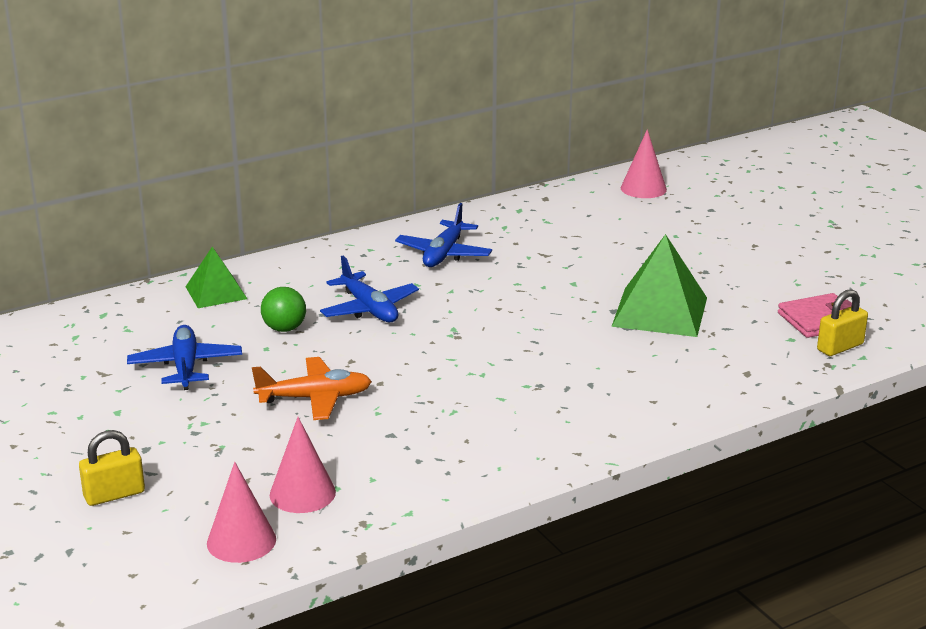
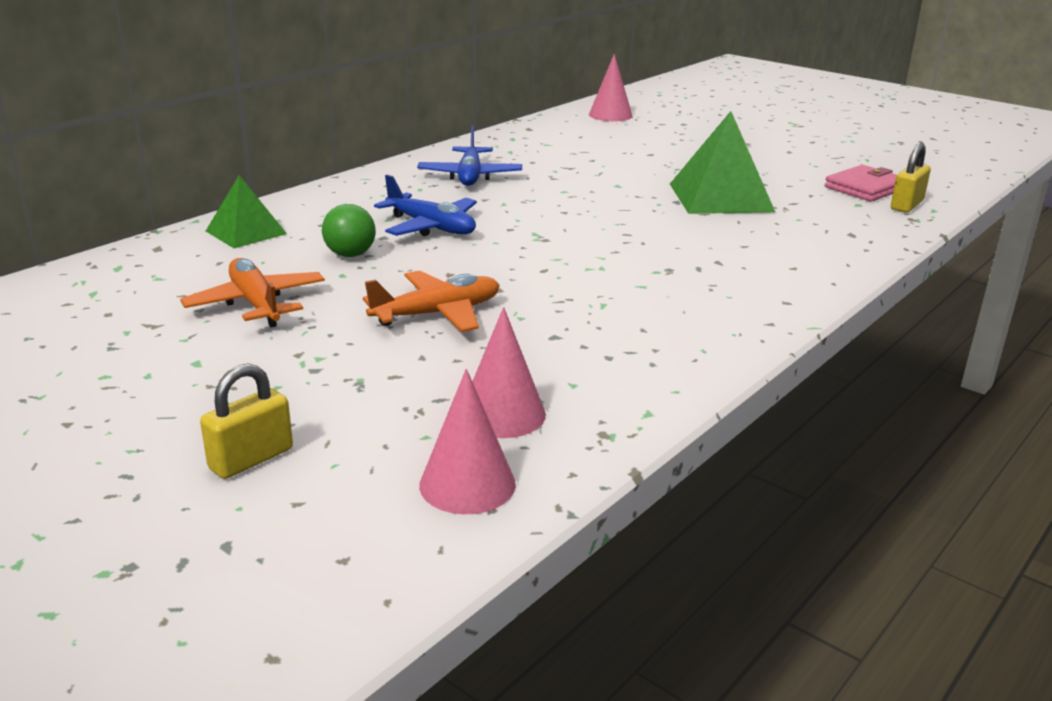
camera: 20 degrees left, 0 degrees up
(185, 366) = (256, 304): blue plane -> orange plane

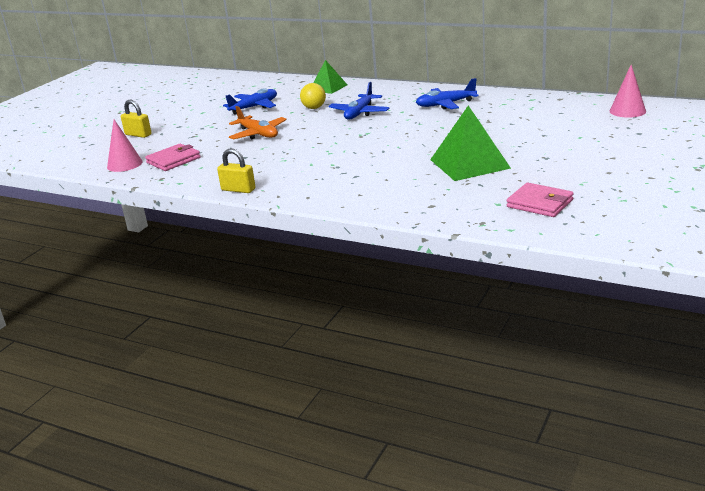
camera: 80 degrees right, 0 degrees up
(256, 304) = (254, 107): orange plane -> blue plane
(350, 255) = (314, 108): green ball -> yellow ball
(502, 414) = (173, 160): pink cone -> pink wallet
(906, 205) = (512, 219): yellow padlock -> yellow padlock (238, 189)

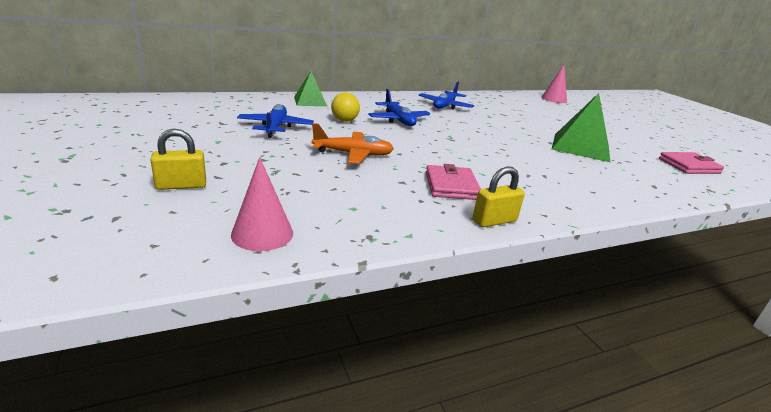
camera: 55 degrees left, 0 degrees up
(173, 160) = (326, 207): pink wallet -> pink wallet (451, 186)

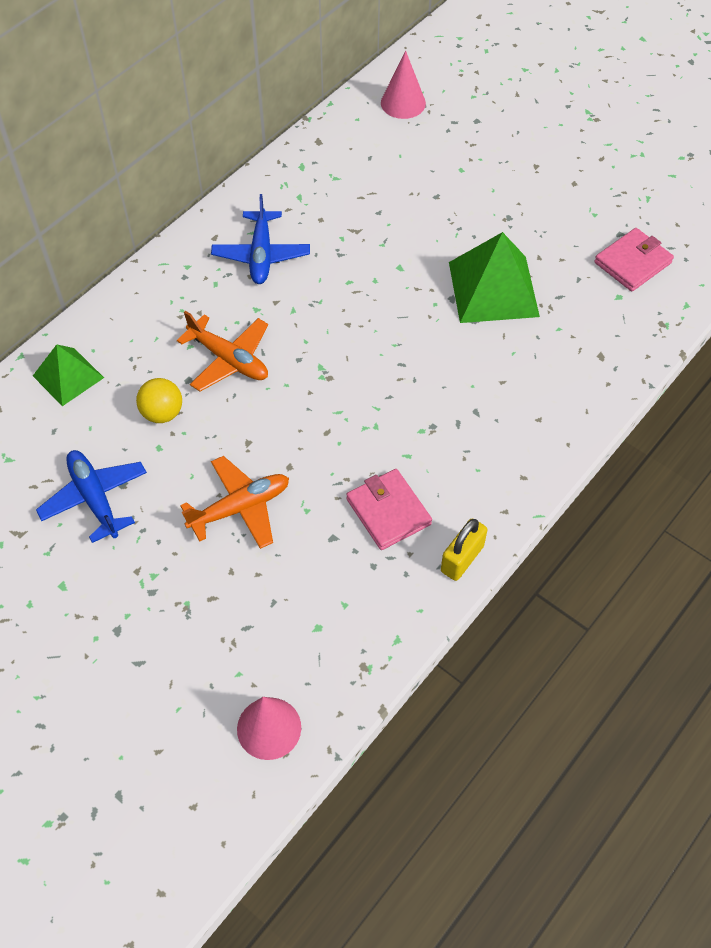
camera: 25 degrees left, 30 degrees up
(181, 185) = (121, 705): yellow padlock -> none
(398, 120) = (229, 359): blue plane -> orange plane

